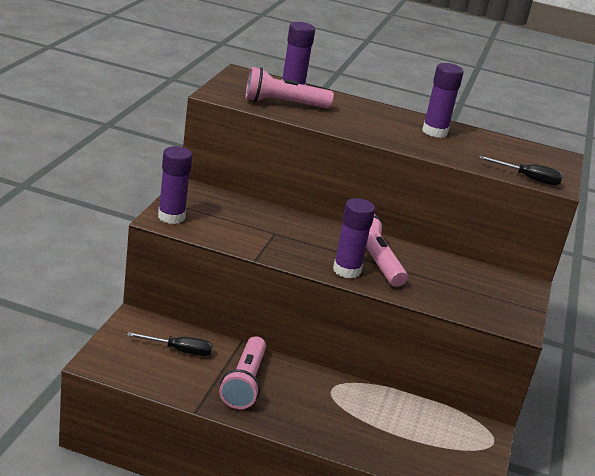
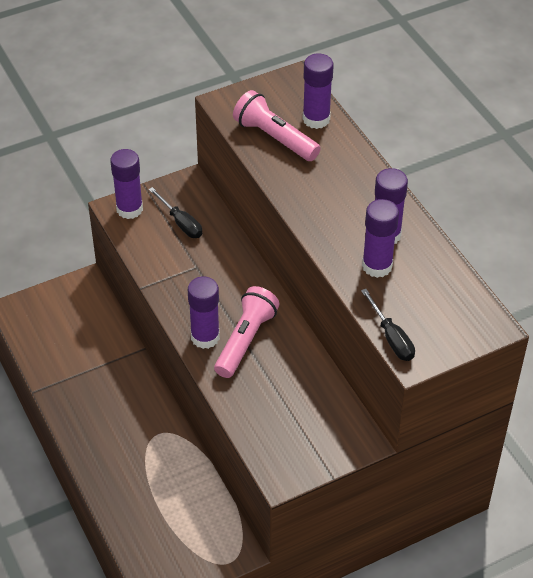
camera: 50 degrees right, 20 degrees up
(179, 350) = (84, 331): black screwdriver -> black screwdriver (181, 223)
(244, 383) = (97, 388): pink flashlight -> none
(457, 148) = (377, 266): none -> purple glue stick

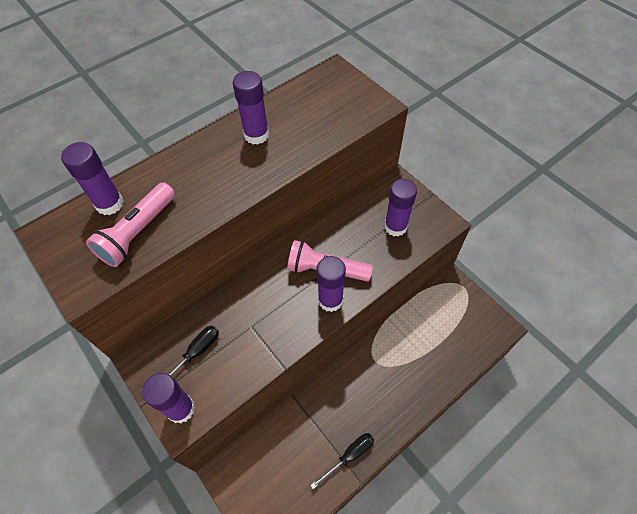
camera: 100 degrees left, 10 degrees up
(377, 266) = (292, 136): purple glue stick -> purple glue stick (395, 227)
(391, 338) = (364, 118): black screwdriver -> black screwdriver (349, 456)

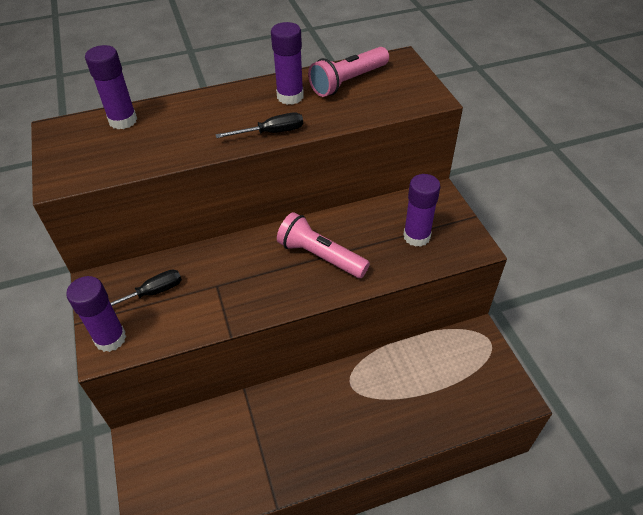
camera: 20 degrees right, 10 degrees down
(138, 233) = (134, 149): pink flashlight -> pink flashlight (348, 82)
(330, 300) = (311, 286): purple glue stick -> none
(349, 456) = (277, 473): black screwdriver -> black screwdriver (271, 132)

